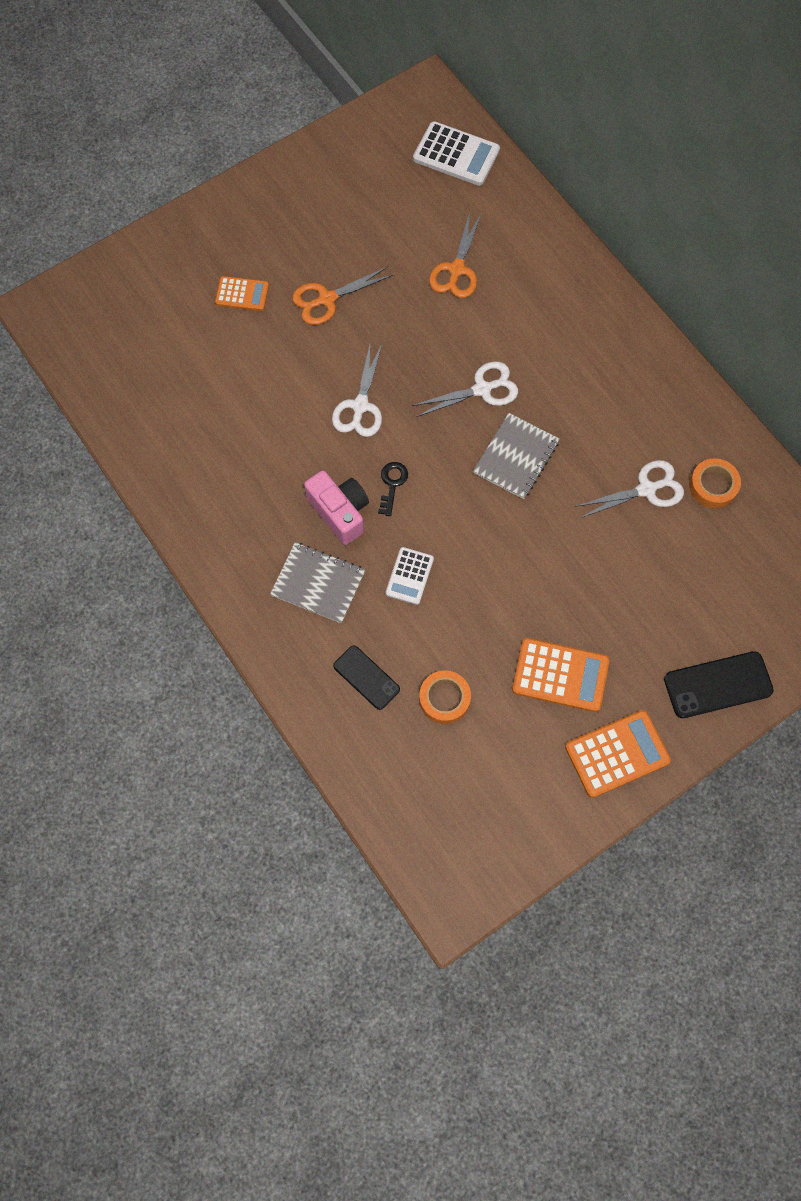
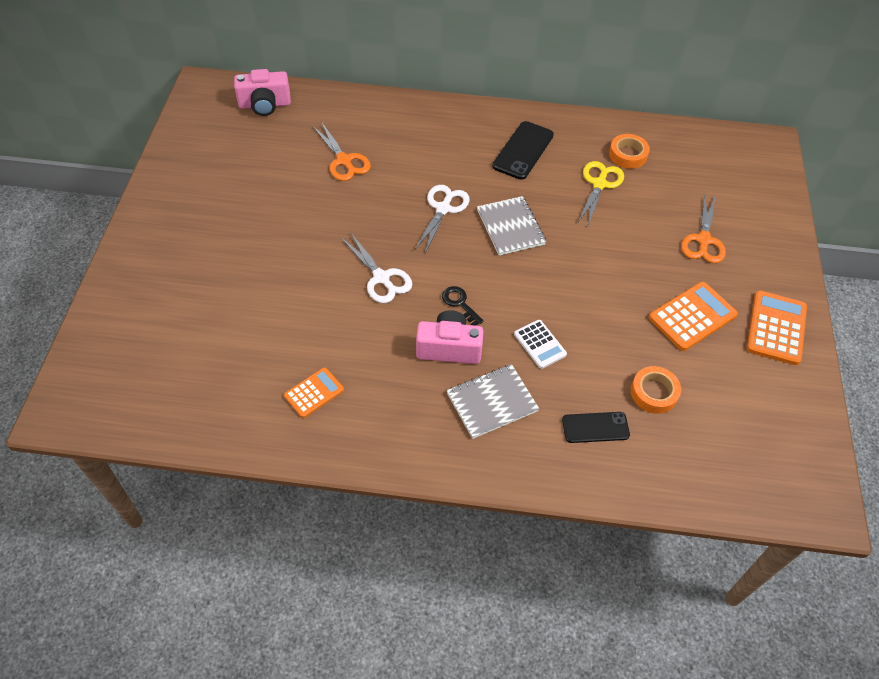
camera: 50 degrees left, 15 degrees down
(242, 294) = (215, 279): orange calculator -> orange calculator (314, 393)
(327, 299) = (280, 237): orange scissors -> orange scissors (703, 240)
(456, 155) = (265, 105): white calculator -> pink camera
(646, 489) = (599, 184): white scissors -> yellow scissors
(718, 685) = (767, 245): black phone -> black phone (523, 150)

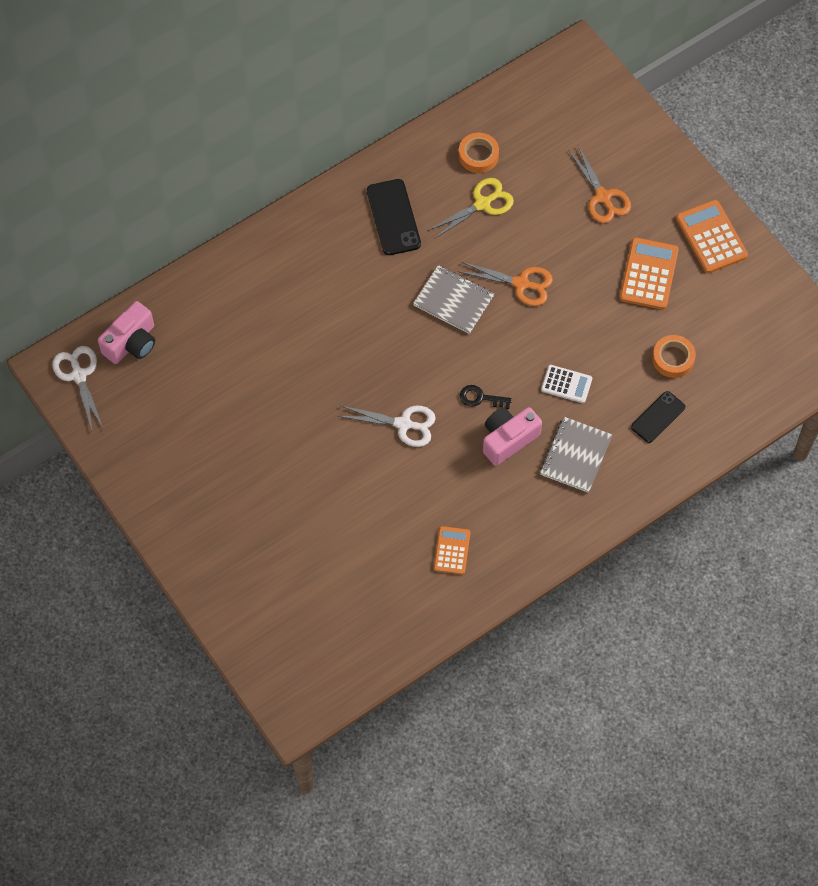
camera: 40 degrees left, 10 degrees up
(344, 161) = (261, 344): orange scissors -> orange scissors (521, 284)
(443, 209) = (387, 325): white scissors -> white scissors (79, 375)
(599, 184) = (482, 204): yellow scissors -> yellow scissors turned 75 degrees clockwise

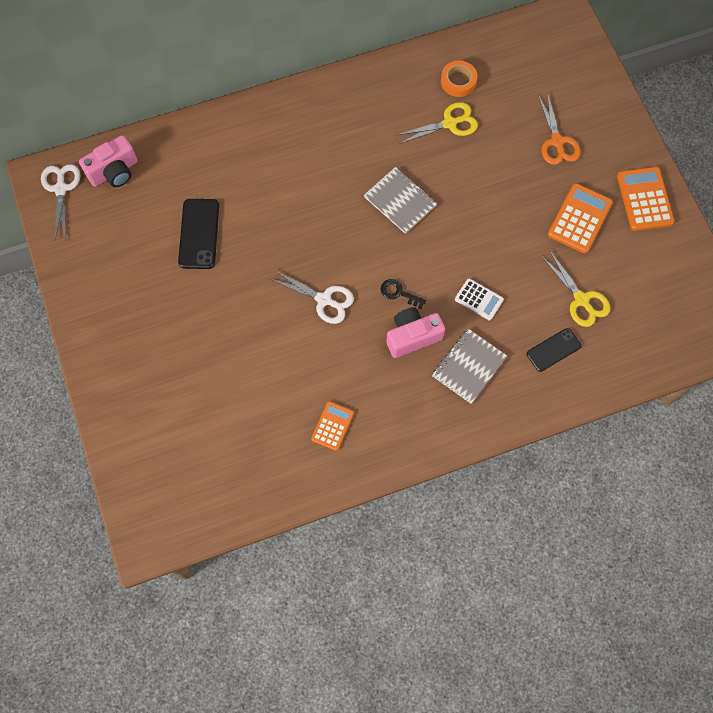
camera: 15 degrees right, 5 degrees up
(393, 217) = (369, 117): black phone -> black phone (199, 234)
(521, 284) = (464, 200): orange scissors -> none
(673, 359) = (581, 300): orange tape -> yellow scissors

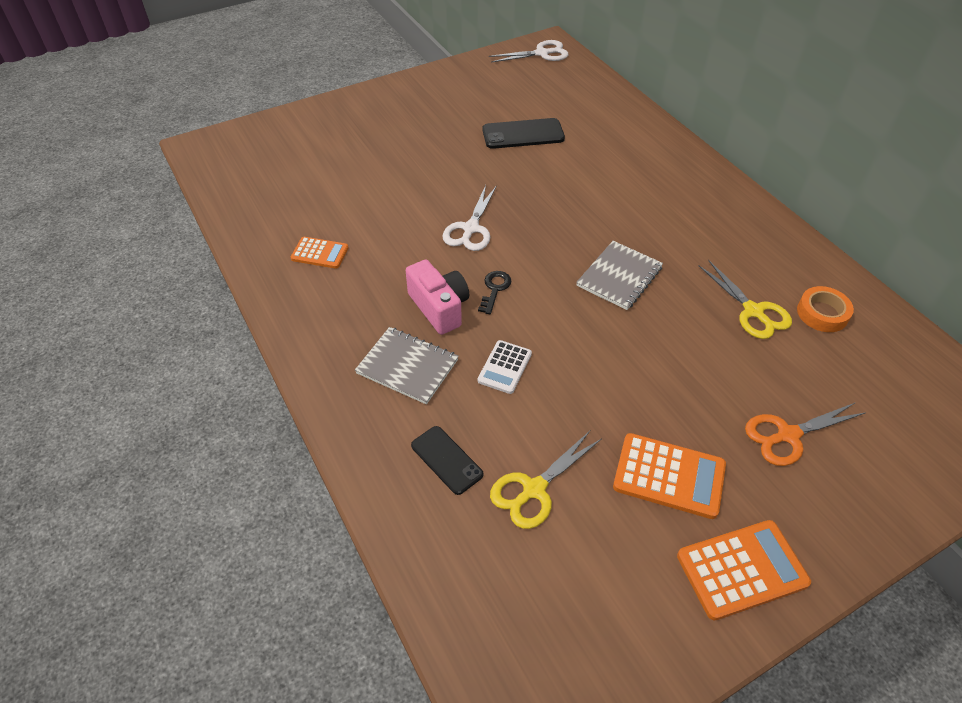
camera: 80 degrees right, 20 degrees down
(114, 172) = (571, 77): pink camera -> none

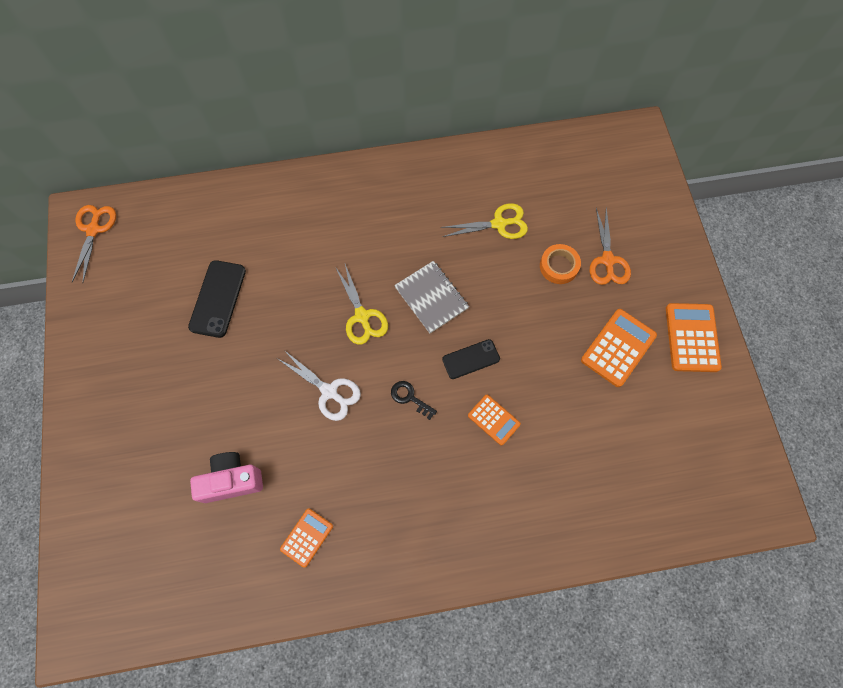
camera: 70 degrees left, 20 degrees up
(407, 367) = (469, 495): grey notebook -> none
(439, 308) = (414, 449): pink camera -> pink camera (232, 480)
(446, 460) = (565, 492): black phone -> black phone (471, 359)
(504, 367) = (493, 420): white calculator -> orange calculator
(534, 489) = (605, 439): yellow scissors -> yellow scissors (362, 316)
(542, 53) = (94, 230): white scissors -> orange scissors
(822, 313) = (516, 182): orange tape -> orange tape (559, 266)

